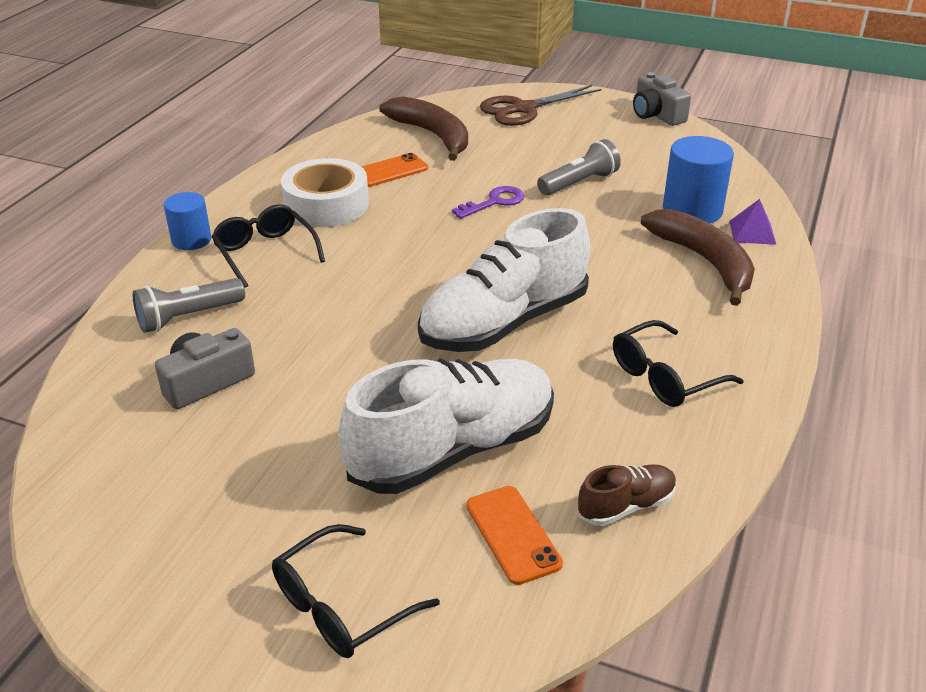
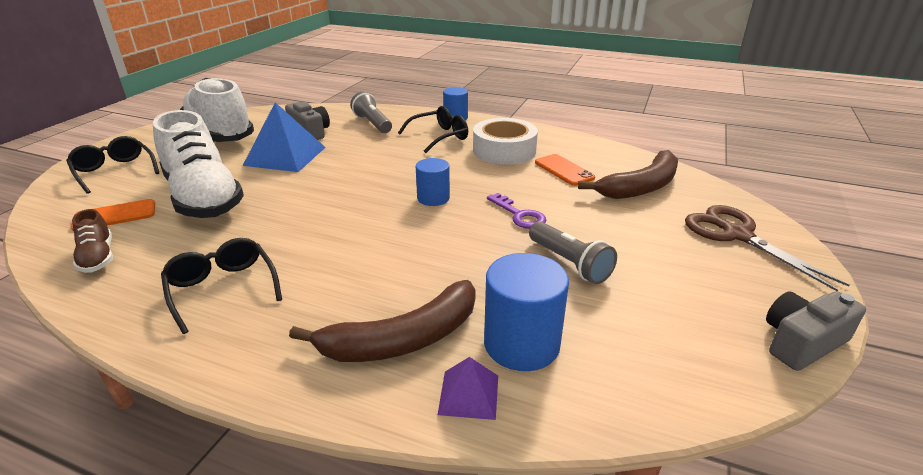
camera: 90 degrees right, 5 degrees down
(308, 393) = (285, 156): none -> blue pyramid
(456, 253) = (433, 198): none -> blue cylinder
(504, 322) = (331, 216): white shoe -> white shoe (220, 133)

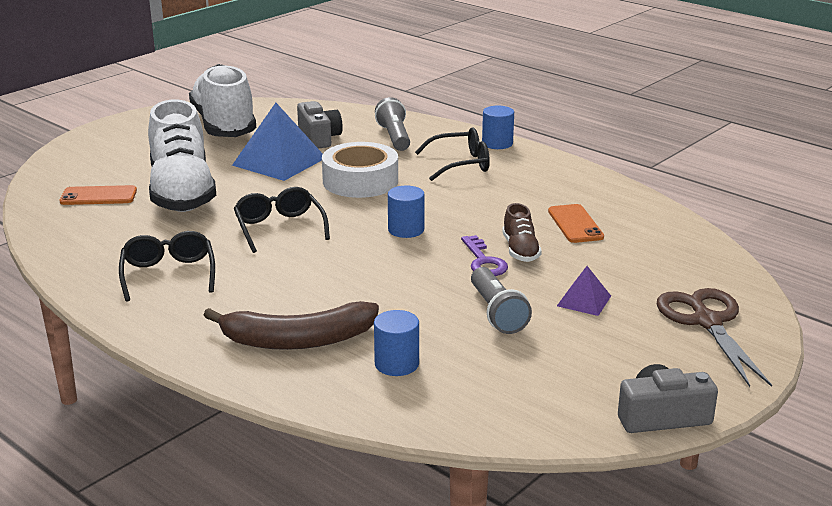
camera: 20 degrees right, 5 degrees down
(98, 257) = (76, 230): brown shoe -> brown shoe (520, 250)
(114, 171) = (109, 152): black glasses -> black glasses (279, 228)
(469, 394) = (326, 386): purple pyramid -> purple pyramid (584, 301)
(504, 150) = (524, 191): white tape -> white tape (360, 181)
(521, 344) = (396, 364): blue cylinder -> blue cylinder, size x0.63
(641, 186) = (649, 256): brown banana -> none

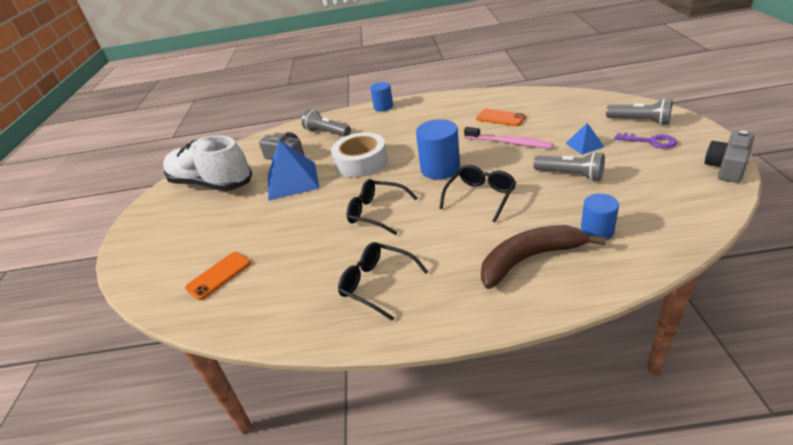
camera: 40 degrees left, 10 degrees up
(182, 192) = (272, 234): white shoe -> none
(298, 340) = (530, 259): brown banana -> brown banana turned 150 degrees counterclockwise
(406, 230) = (440, 168): blue cylinder -> blue cylinder, size x1.59
(461, 164) = (390, 125): black glasses -> black glasses (480, 197)
(484, 261) = (508, 158): purple key -> purple key (651, 141)
(520, 250) = (509, 143): brown shoe -> pink toothbrush
(584, 301) = (584, 145): purple pyramid -> blue pyramid
(707, 322) = (640, 121): brown scissors -> grey flashlight

